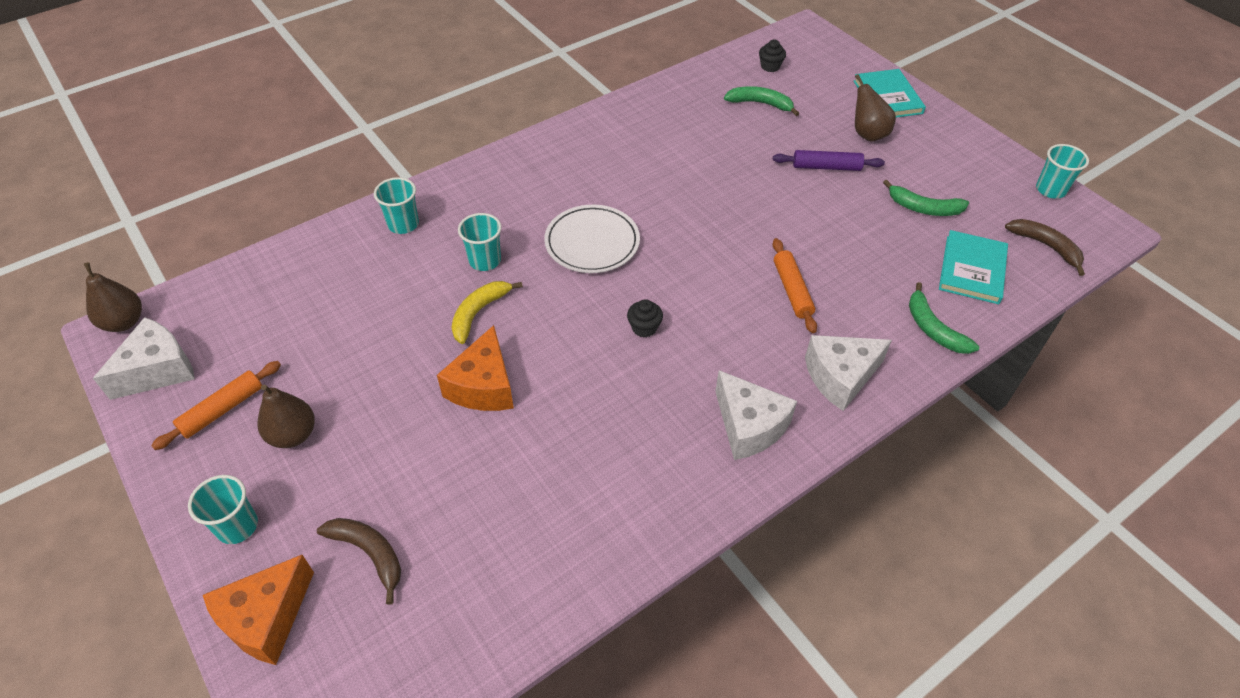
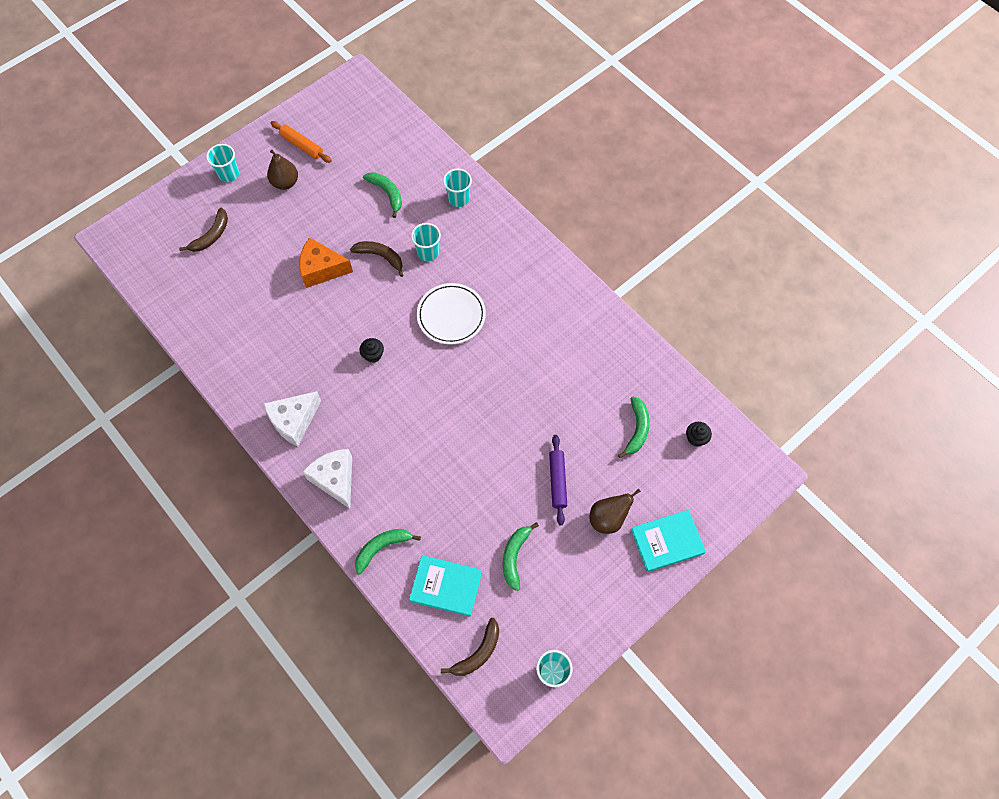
camera: 85 degrees right, 15 degrees up
(124, 322) = (363, 80): brown pear -> none
(158, 370) = (329, 107): white cheese -> none
(266, 618) = (178, 201): orange cheese -> none
(366, 301) = (387, 193): none -> green banana
(479, 313) = (380, 257): yellow banana -> brown banana
(792, 290) = (414, 450): orange rolling pin -> none

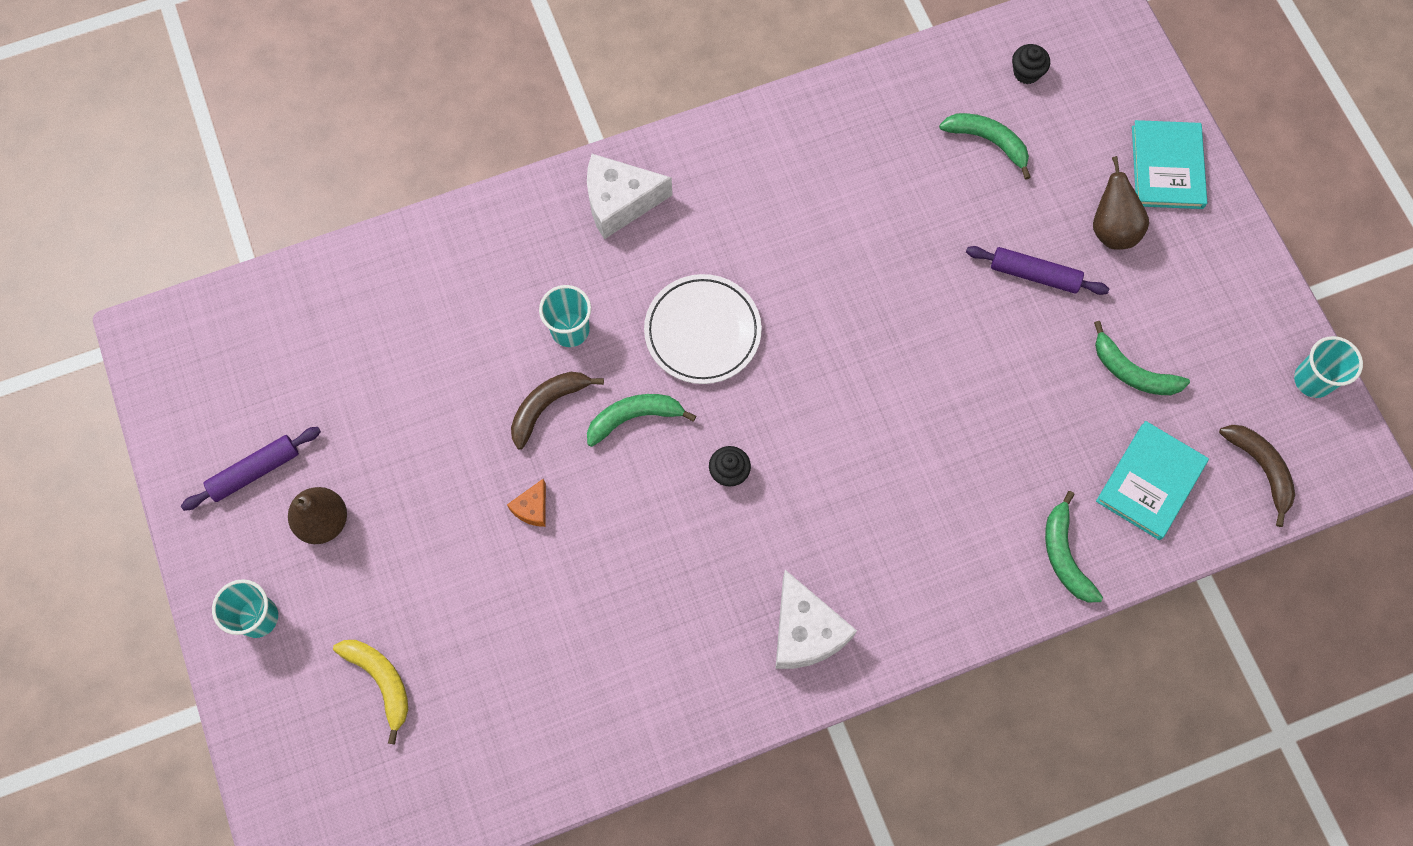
camera: 70 degrees left, 5 degrees up
(211, 236) = (381, 681): brown banana -> yellow banana
(301, 145) = (255, 471): orange rolling pin -> purple rolling pin
(322, 269) = (532, 508): orange cheese -> orange cheese, size x0.50
(335, 479) = (929, 594): white cheese -> white cheese (619, 202)
(387, 193) = (424, 358): green banana -> green banana (634, 417)
(458, 199) = (485, 250): turquoise cup -> none

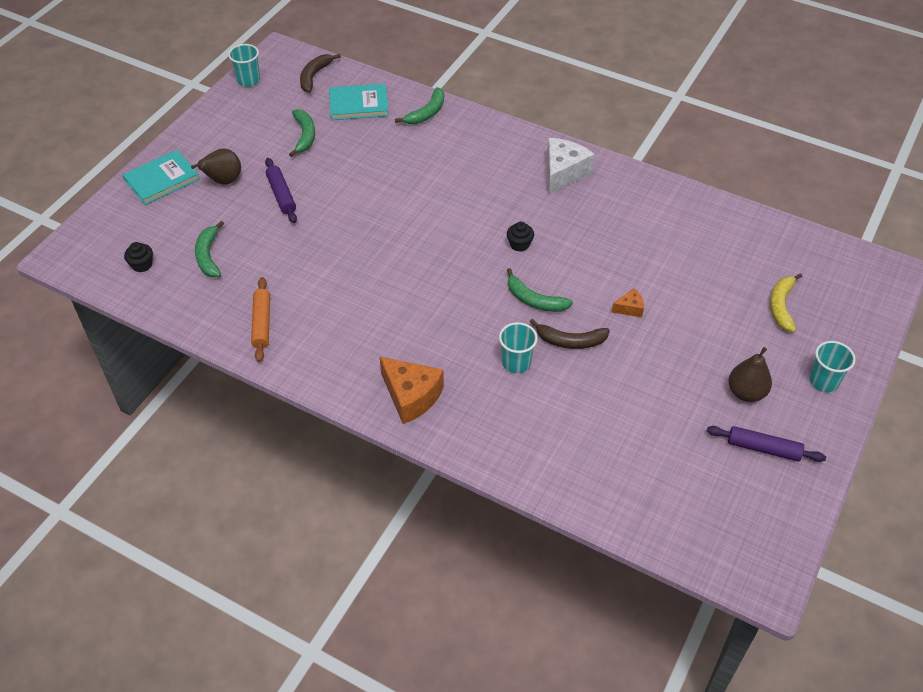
camera: 130 degrees left, 20 degrees down
(619, 202) = (411, 396): white cheese -> orange cheese
(702, 331) = (454, 304): white plate -> none
(838, 132) = (262, 323): none -> orange rolling pin

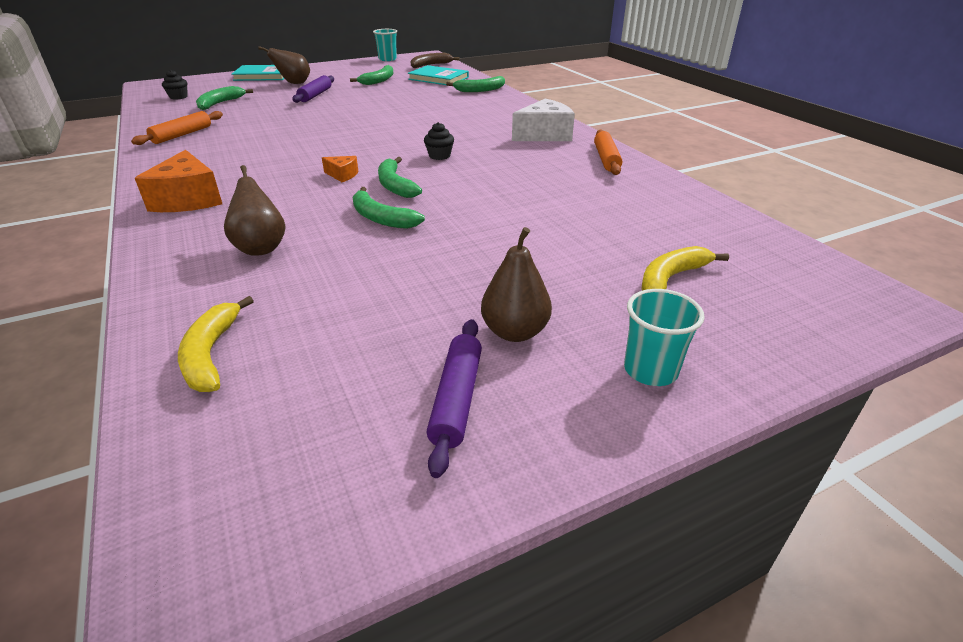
camera: 35 degrees right, 15 degrees down
(516, 362) = (308, 213): turquoise cup -> none
(535, 411) = (261, 248): none -> brown pear
(570, 341) = (381, 218): brown banana -> green banana
(624, 496) = (211, 354): none -> yellow banana
(629, 308) = (478, 219): orange cheese -> orange cheese (342, 175)
(639, 189) = (606, 159): none -> orange rolling pin
(763, 448) = (457, 399): purple rolling pin -> purple rolling pin turned 45 degrees clockwise

